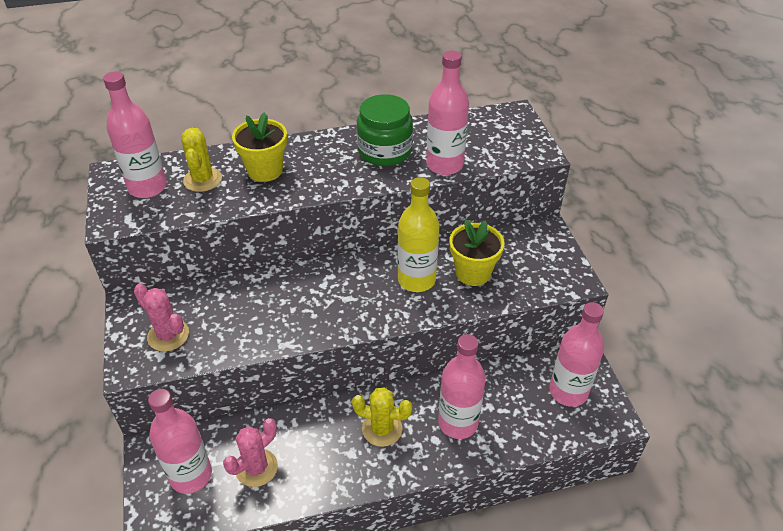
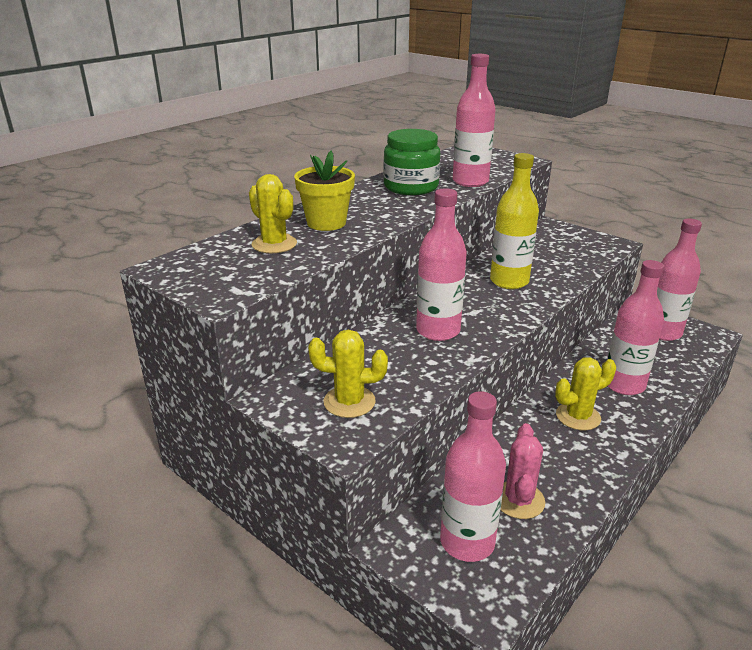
camera: 35 degrees left, 15 degrees down
(147, 187) = (222, 265): pink bottle -> pink bottle (438, 331)
(168, 335) = (349, 402): pink cactus -> yellow cactus
(473, 273) = (542, 263): yellow flower pot -> none

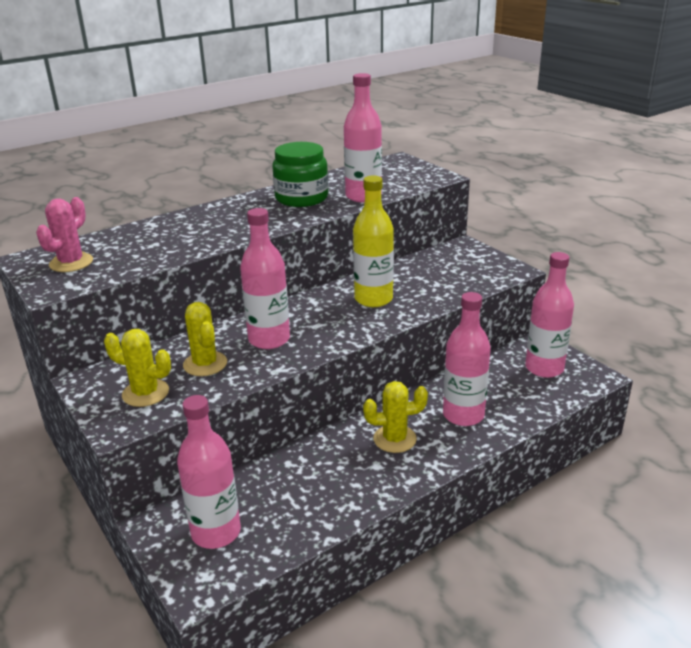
camera: 15 degrees right, 0 degrees up
(274, 244) = (132, 245): yellow cactus -> yellow cactus (205, 364)
(326, 223) = (193, 228): yellow flower pot -> none
(518, 500) = (285, 505): pink cactus -> pink cactus (71, 263)

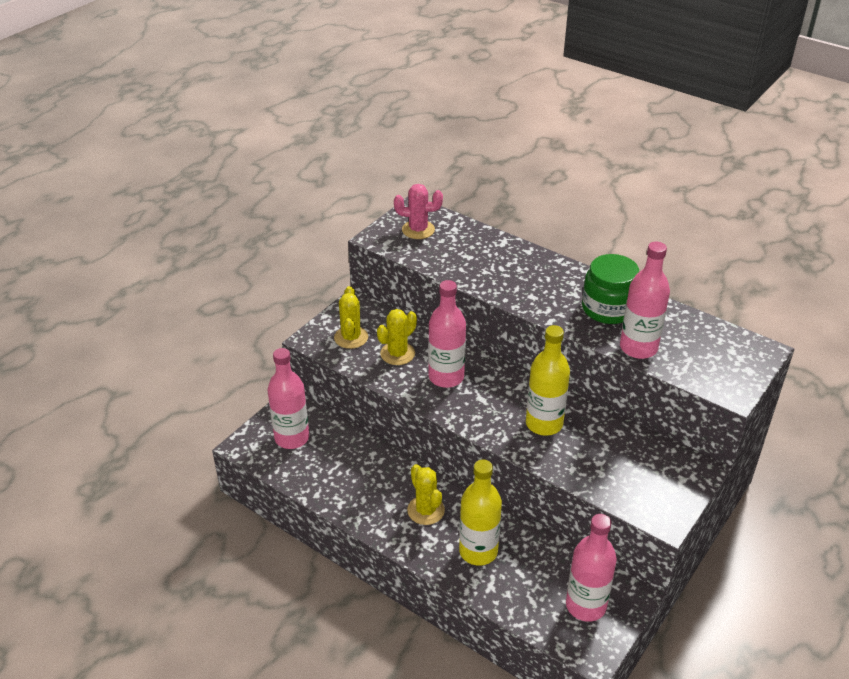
camera: 70 degrees right, 10 degrees up
(463, 415) = (478, 551): pink bottle -> yellow bottle

